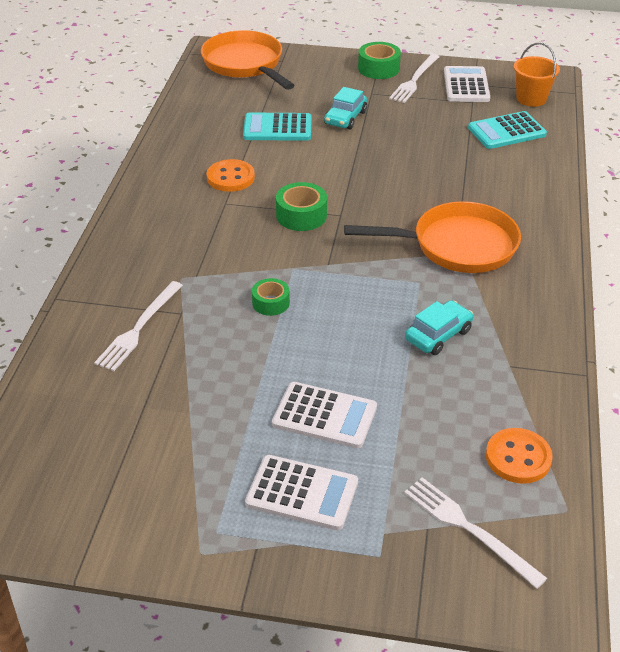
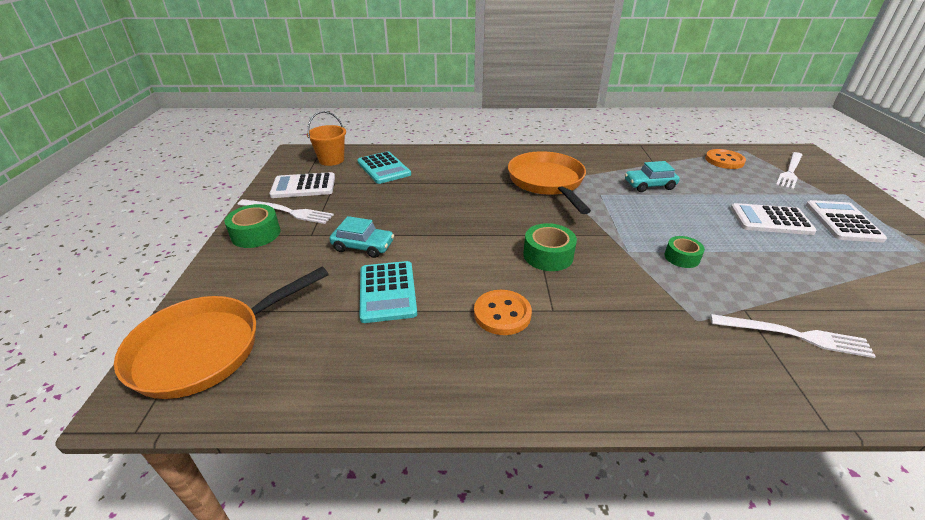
camera: 100 degrees left, 5 degrees down
(324, 416) = (770, 220): white calculator -> white calculator turned 90 degrees counterclockwise
(438, 335) = (649, 185): turquoise car -> turquoise car turned 45 degrees counterclockwise

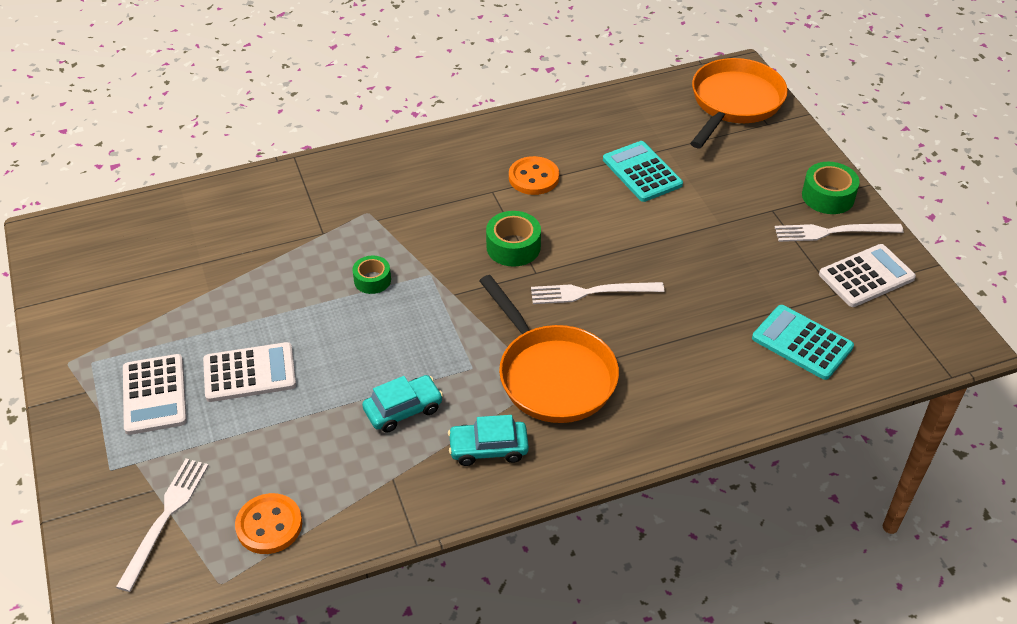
camera: 160 degrees right, 10 degrees up
(331, 160) = (895, 341): orange bucket -> none
(363, 246) = (705, 210): turquoise car -> turquoise car (488, 448)
(794, 335) = (288, 218): white fork -> white fork (591, 292)

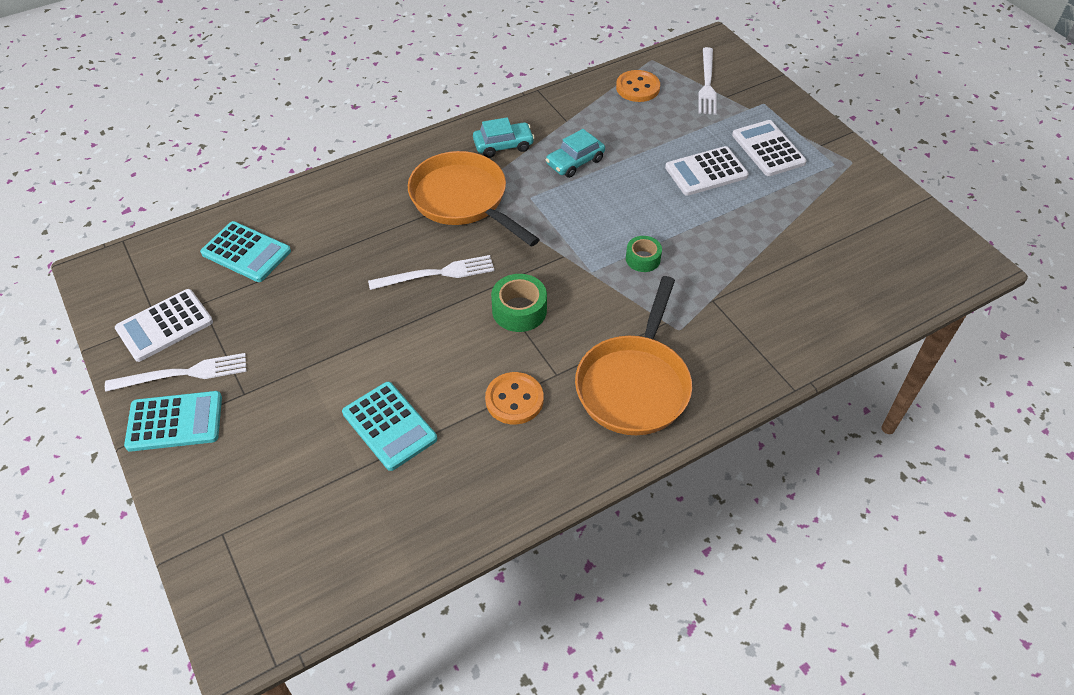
camera: 170 degrees right, 5 degrees up
(734, 103) = (261, 568): orange pan -> orange pan (634, 384)
(828, 196) = (175, 422): green tape -> turquoise calculator

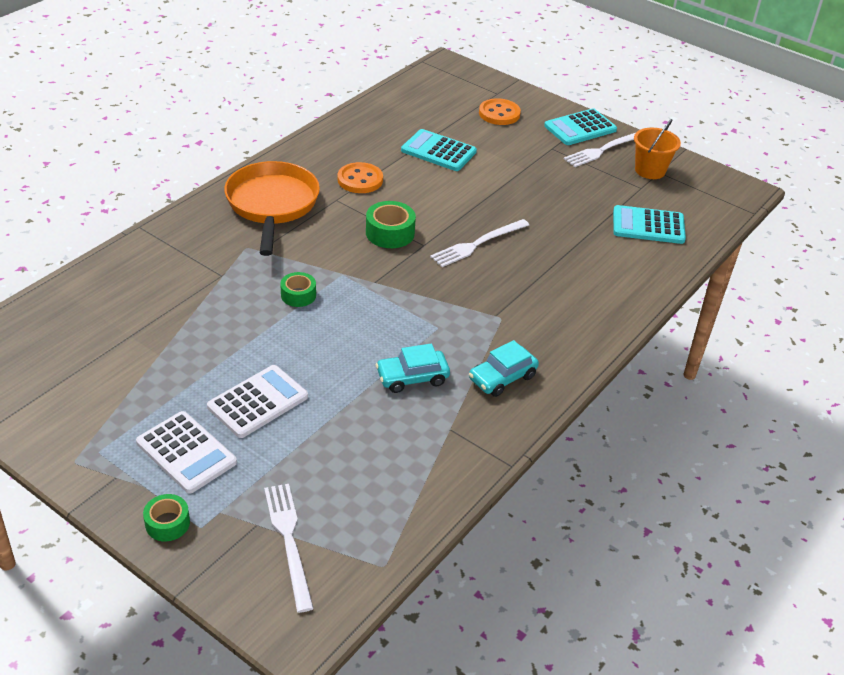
camera: 155 degrees right, 10 degrees down
(164, 325) = (650, 170): white calculator -> orange bucket
(463, 200) = (502, 310): orange pan -> none
(575, 162) = (412, 377): turquoise car -> turquoise car turned 135 degrees counterclockwise
(637, 88) = (383, 505): orange button -> orange button (499, 114)
(786, 110) = (167, 523): none -> green tape

